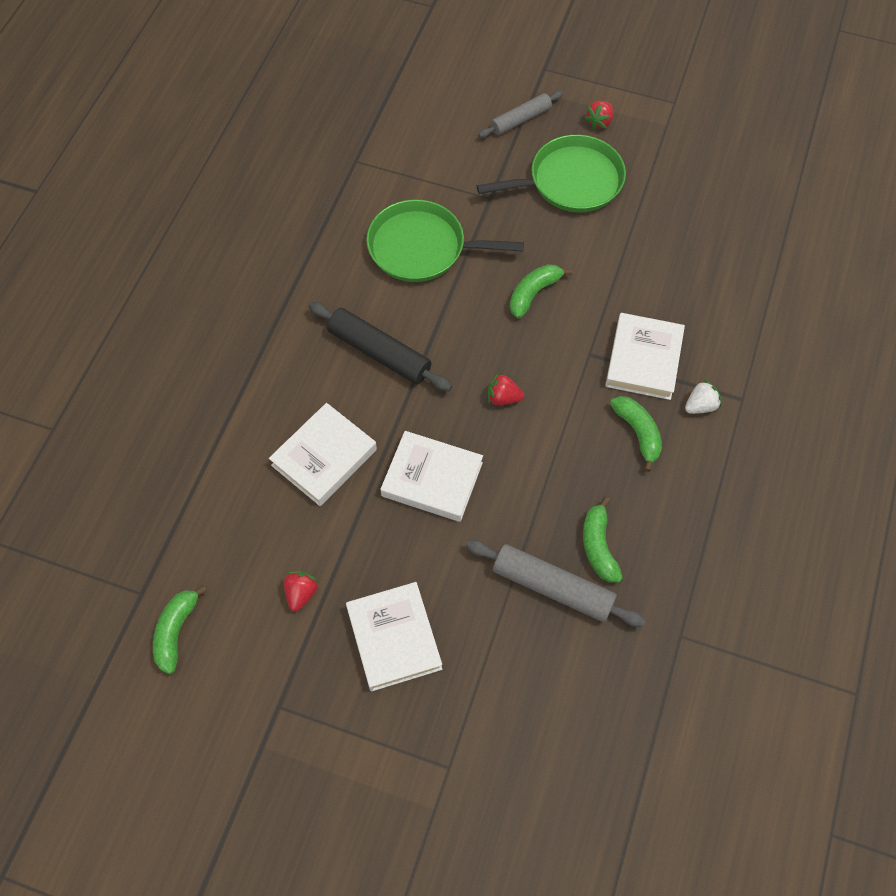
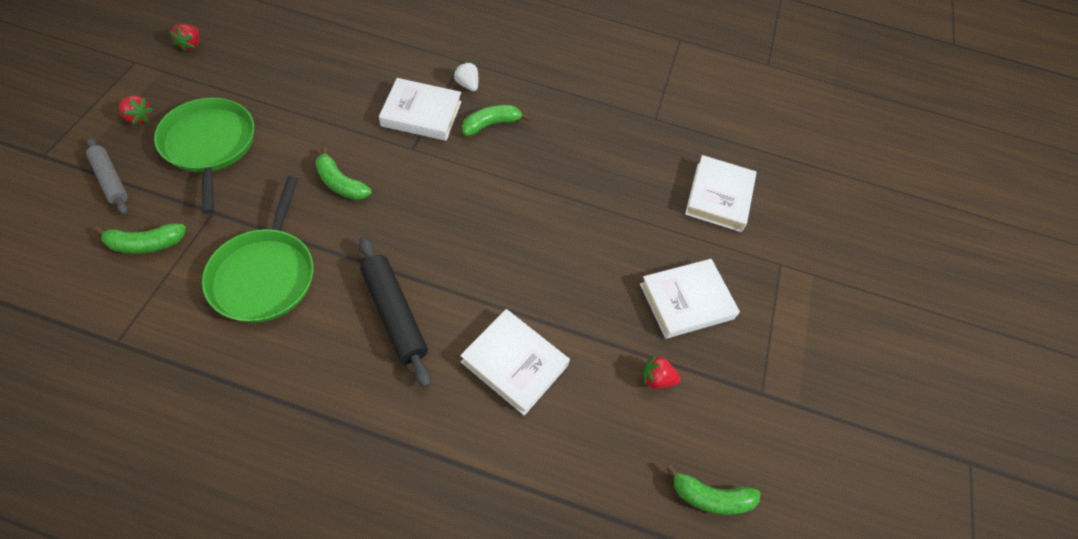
camera: 100 degrees left, 5 degrees down
(379, 352) = (394, 314): black rolling pin -> black rolling pin turned 60 degrees counterclockwise
(432, 479) = (536, 270): white book -> white book (718, 197)
(503, 398) = (453, 213): red strawberry -> red strawberry (191, 45)
(552, 588) = (628, 189): grey rolling pin -> none
(598, 546) = (591, 158): green banana -> green banana (146, 244)

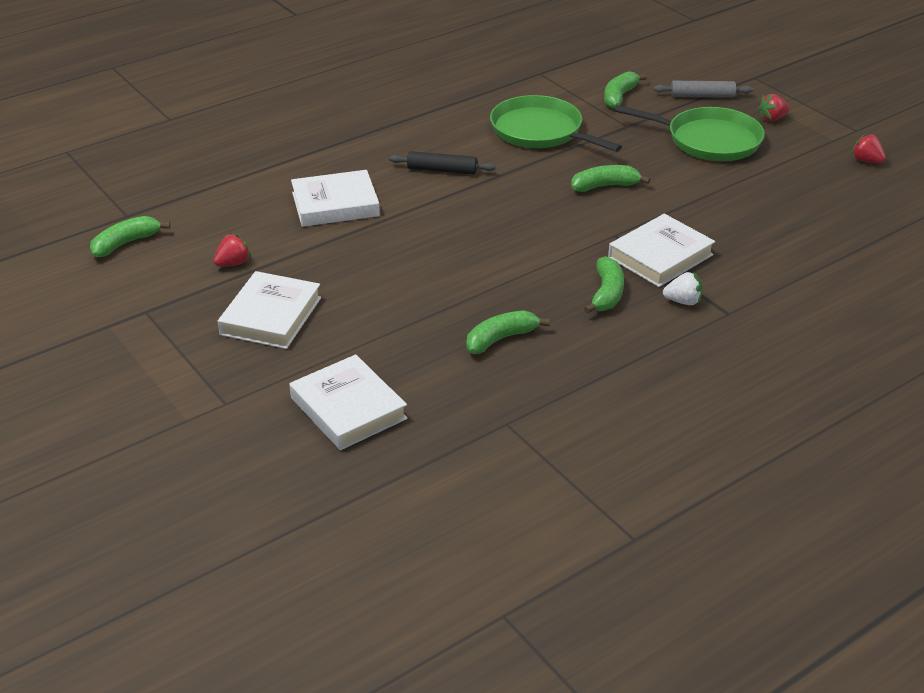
camera: 135 degrees right, 20 degrees down
(394, 314) = (442, 170): black rolling pin -> black rolling pin, size x0.66
(587, 156) = (500, 339): none -> green banana

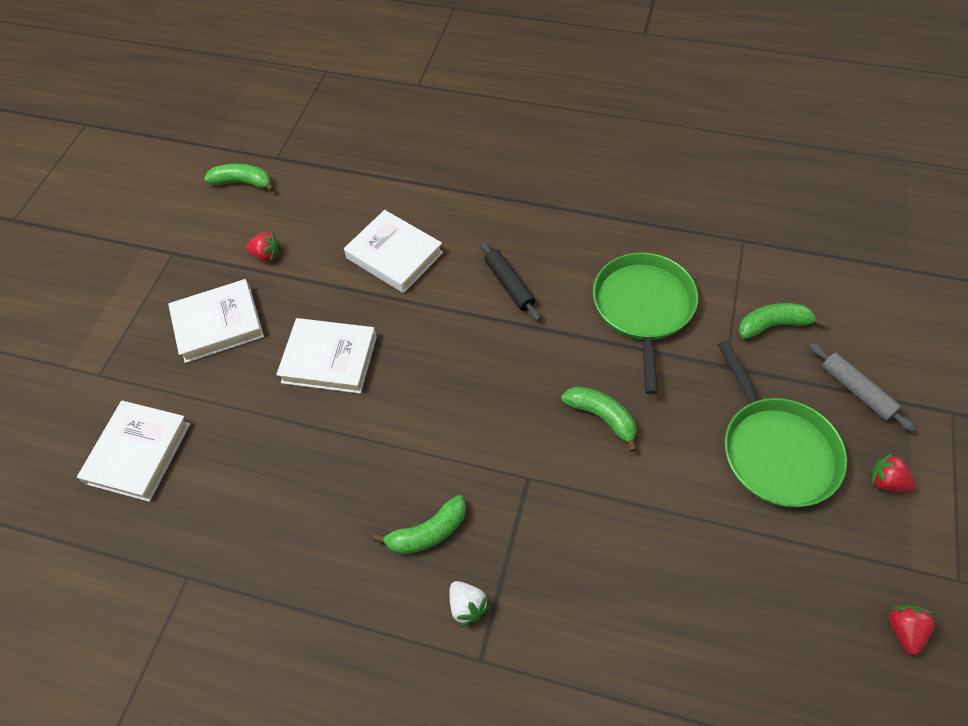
camera: 55 degrees right, 20 degrees up
(500, 339) = (299, 494): green banana -> none
(660, 256) = (526, 538): white book -> white book (329, 359)

